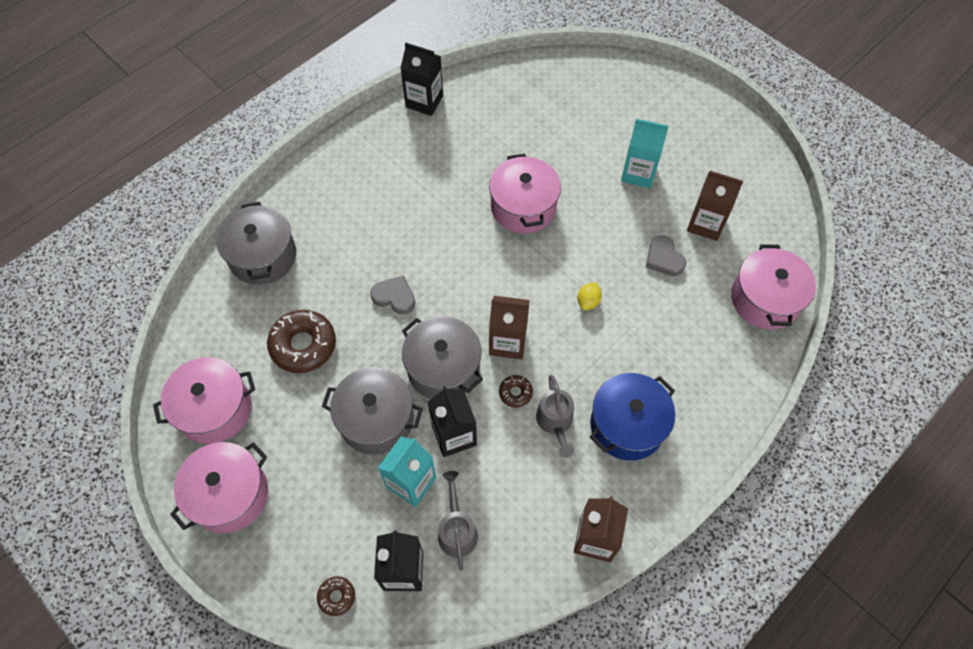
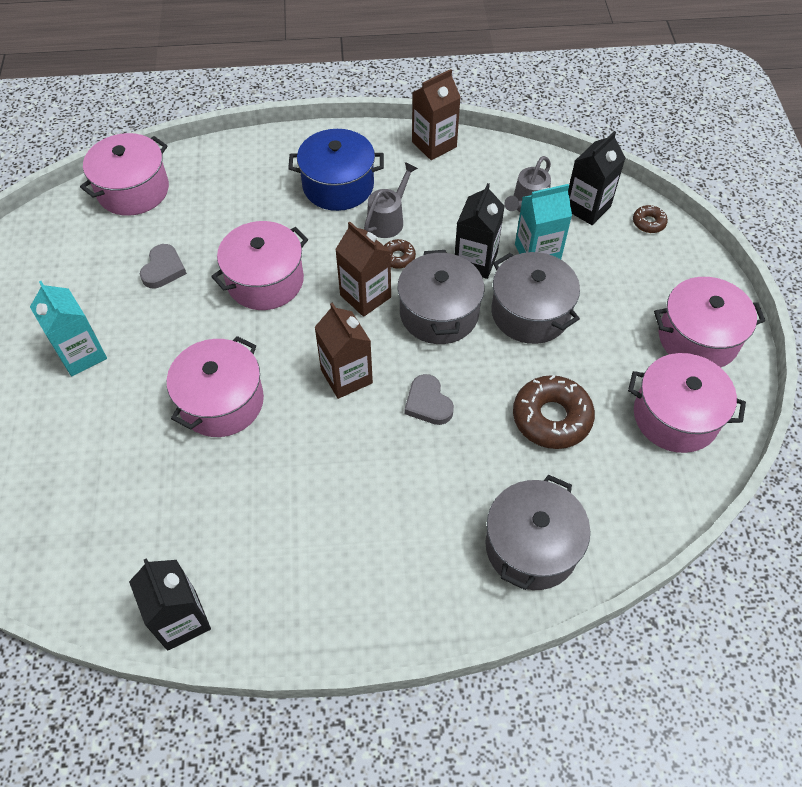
camera: 140 degrees left, 5 degrees down
(588, 301) = (265, 281): yellow lemon -> pink pot
(705, 224) = (93, 270): brown carton -> brown carton (346, 376)

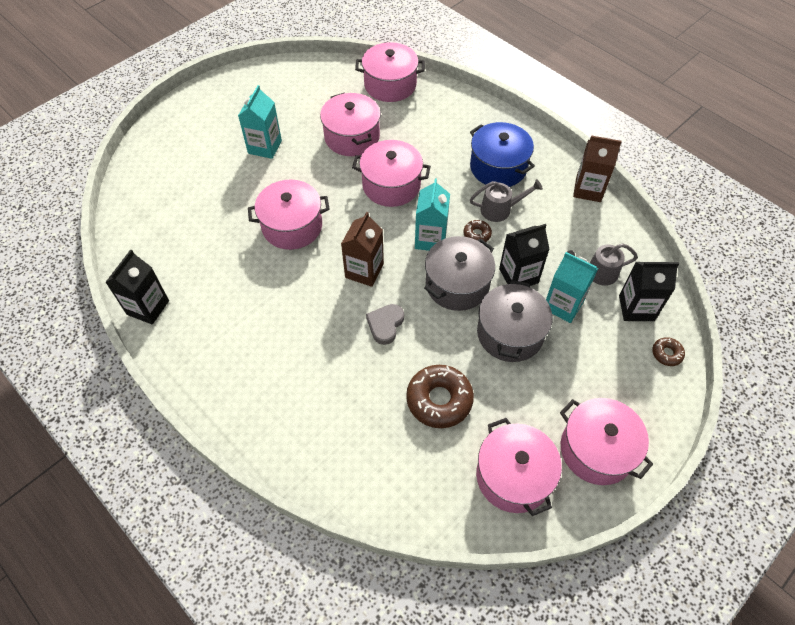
camera: 50 degrees right, 0 degrees up
(163, 269) = (352, 137): grey heart -> pink pot
(365, 296) = (430, 239): brown carton -> turquoise carton
(531, 546) = (334, 450): grey pot -> none

